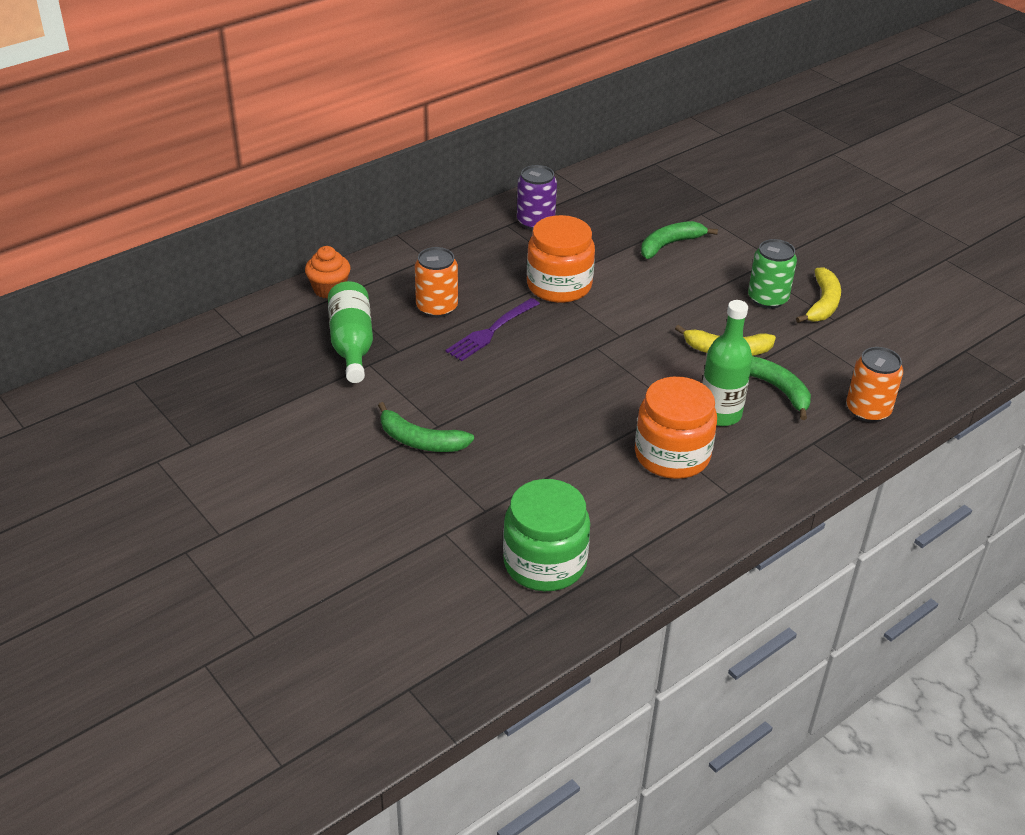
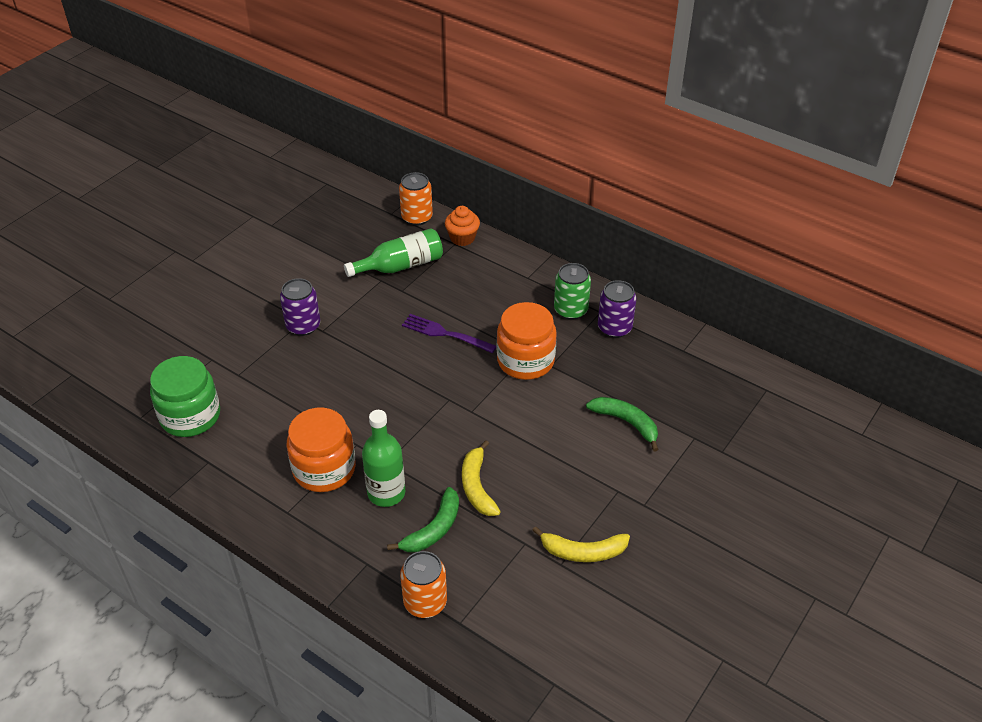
camera: 75 degrees right, 5 degrees up
(420, 441) = (303, 326): green banana -> purple can
(437, 307) = (464, 298): orange can -> orange can (417, 217)
(767, 299) = (571, 507): green can -> green can (570, 310)

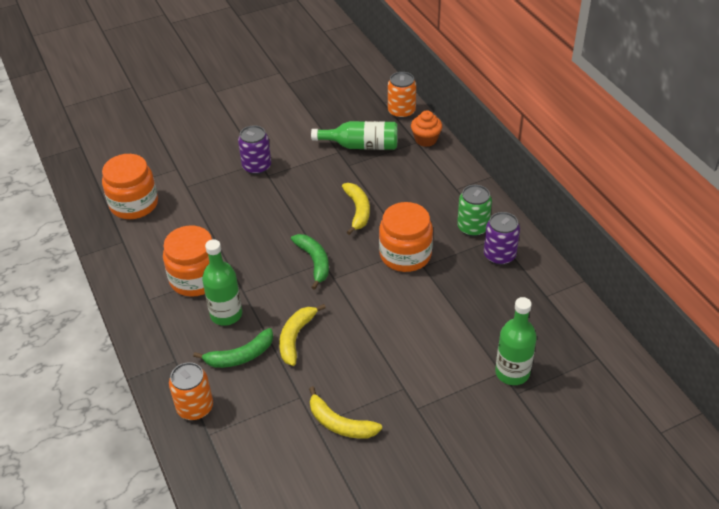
camera: 30 degrees right, 0 degrees up
(190, 416) = (134, 204): green jar -> orange jar
(446, 334) = (358, 210): purple fork -> yellow banana
(626, 422) = (452, 336): green banana -> green banana (314, 262)
(704, 434) = (512, 372): none -> green bottle

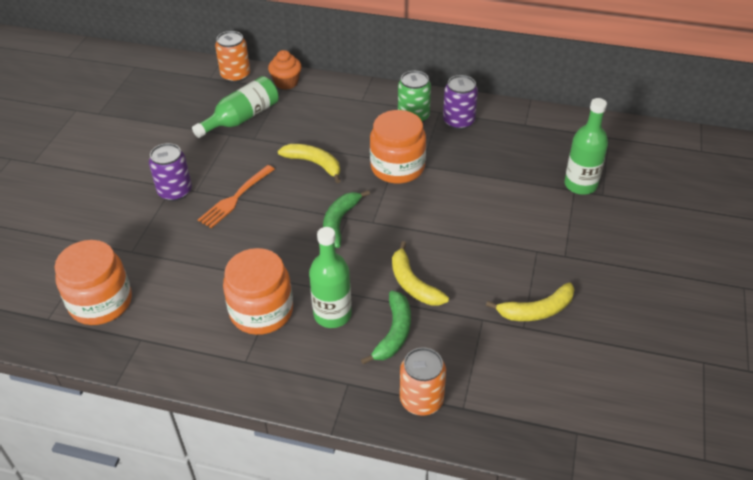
camera: 50 degrees left, 0 degrees up
(282, 197) = (236, 198): none -> orange fork
(314, 262) = (339, 222): green banana -> green banana turned 90 degrees counterclockwise

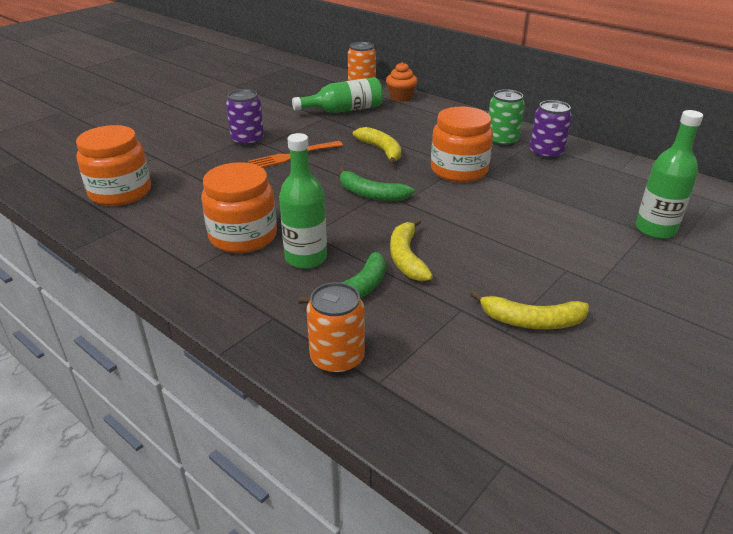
camera: 25 degrees right, 10 degrees down
(339, 222) = (371, 194): green banana -> green banana turned 105 degrees counterclockwise

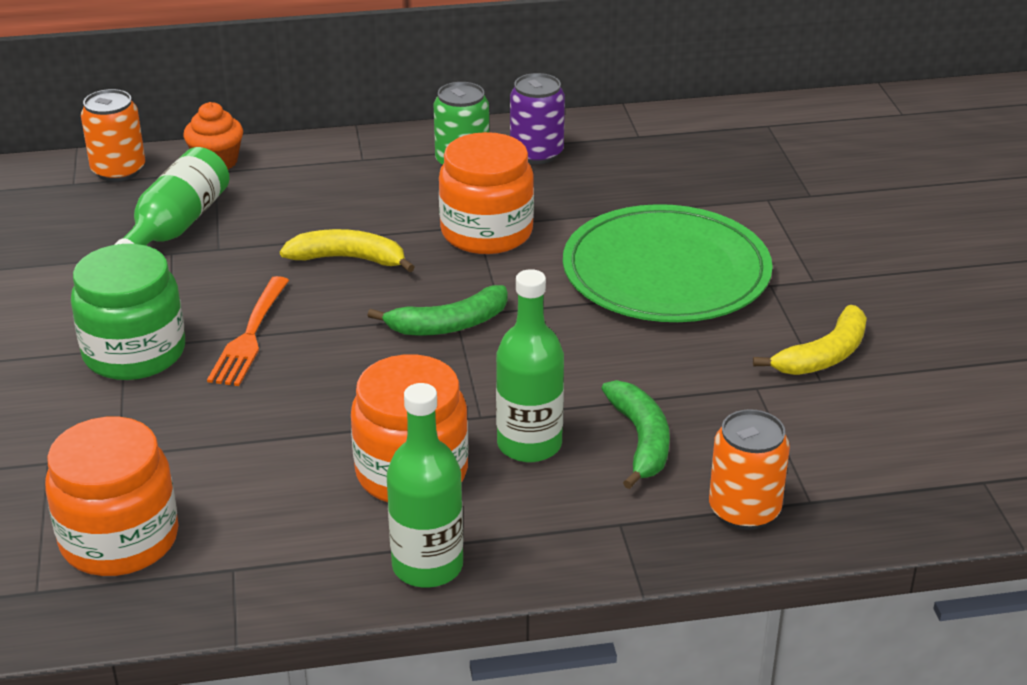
camera: 50 degrees left, 0 degrees up
(247, 140) = (134, 353): purple can -> green jar
(406, 258) = (623, 372): yellow banana -> none
(516, 231) = (666, 271): none -> green plate
(655, 229) = (771, 191): green bottle -> green bottle (427, 566)

